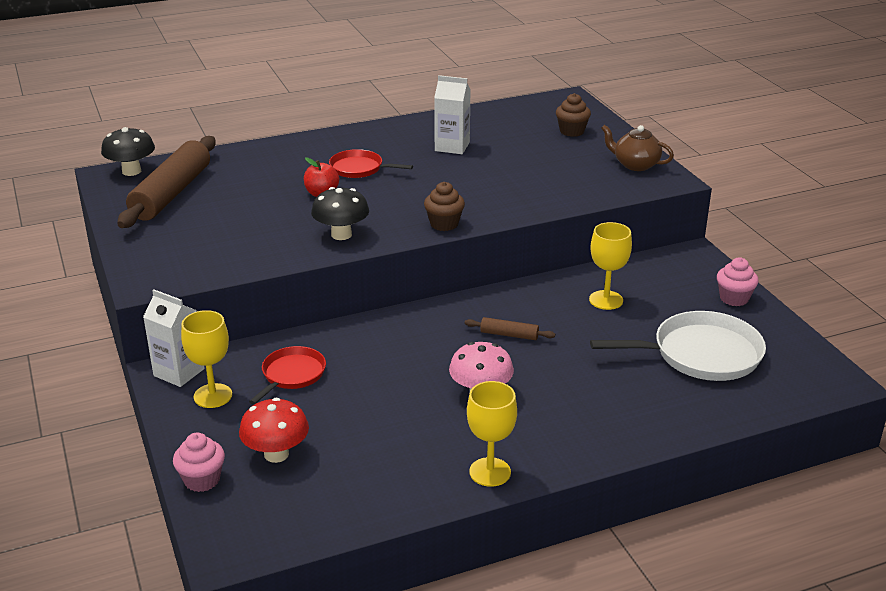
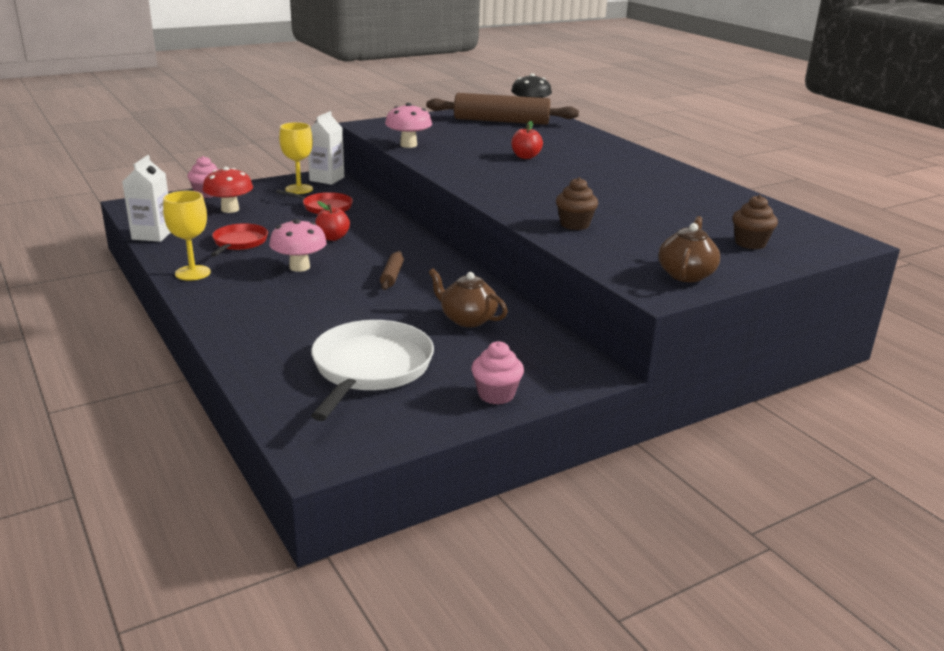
camera: 80 degrees right, 5 degrees down
(251, 259) = (408, 145): none -> pink mushroom
(341, 235) = (456, 165): black mushroom -> none
(359, 168) = (581, 165): red pan -> red pan (239, 242)
(397, 370) = (332, 237): none -> red apple
(444, 224) = (490, 195): brown cupcake -> brown cupcake (574, 224)
(452, 146) = (657, 194): white carton -> white carton (152, 235)
(606, 300) = (467, 319): yellow goblet -> brown teapot
(701, 354) = (370, 368): white pan -> white pan turned 150 degrees counterclockwise

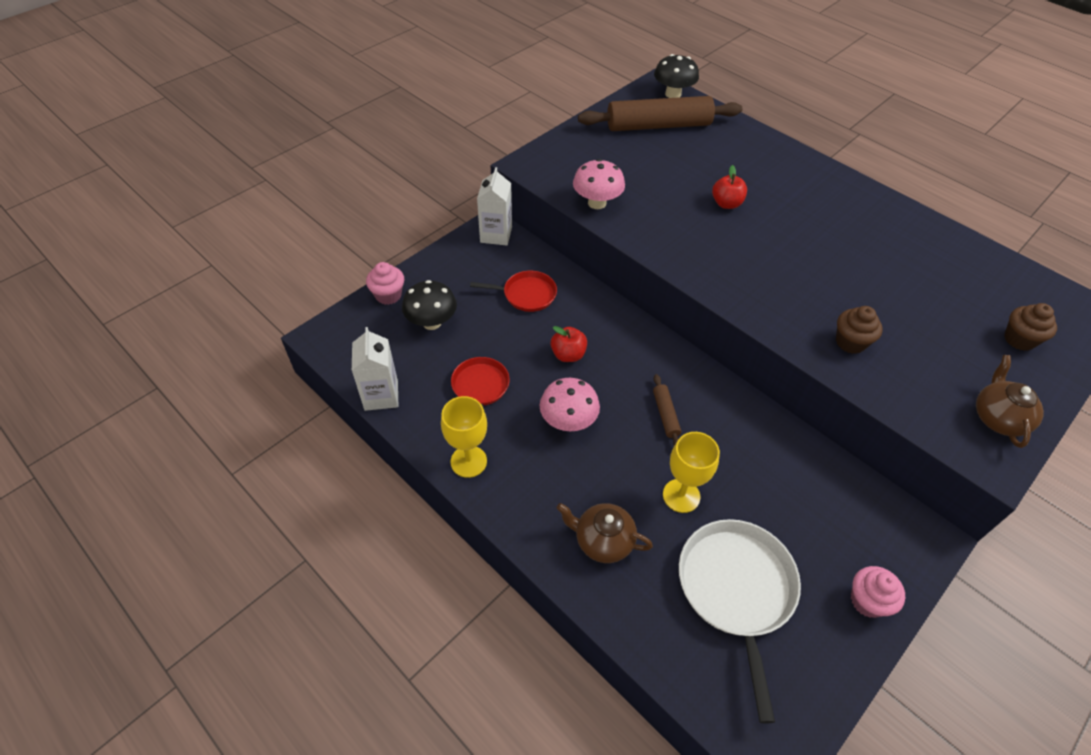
camera: 15 degrees left, 25 degrees up
(230, 209) = (432, 322): red mushroom -> black mushroom
(299, 189) = (479, 263): yellow goblet -> yellow goblet (681, 495)
(467, 319) = (775, 476): brown teapot -> brown teapot (602, 541)

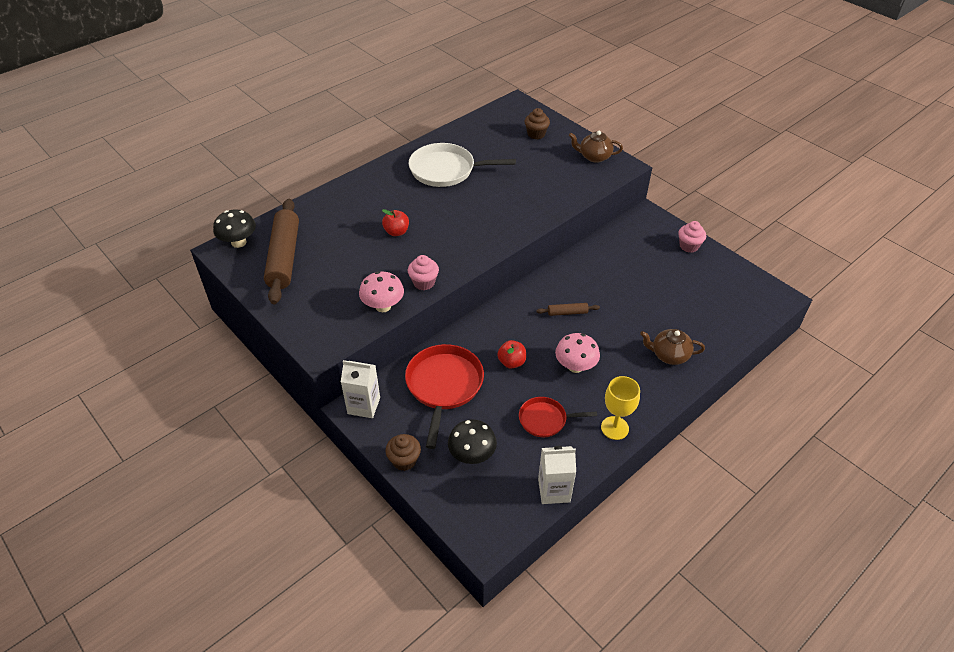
camera: 85 degrees left, 5 degrees down
(388, 295) = (435, 491): pink cupcake -> pink cupcake (424, 283)
(526, 294) = (444, 386): red pan -> red pan, size x1.71
(602, 541) = (669, 355): brown teapot -> brown teapot turned 75 degrees clockwise
(681, 495) = (631, 313): yellow goblet -> none
(736, 590) = (691, 297): white pan -> white pan (446, 170)
(850, 342) = (539, 198): brown cupcake -> brown cupcake (404, 460)

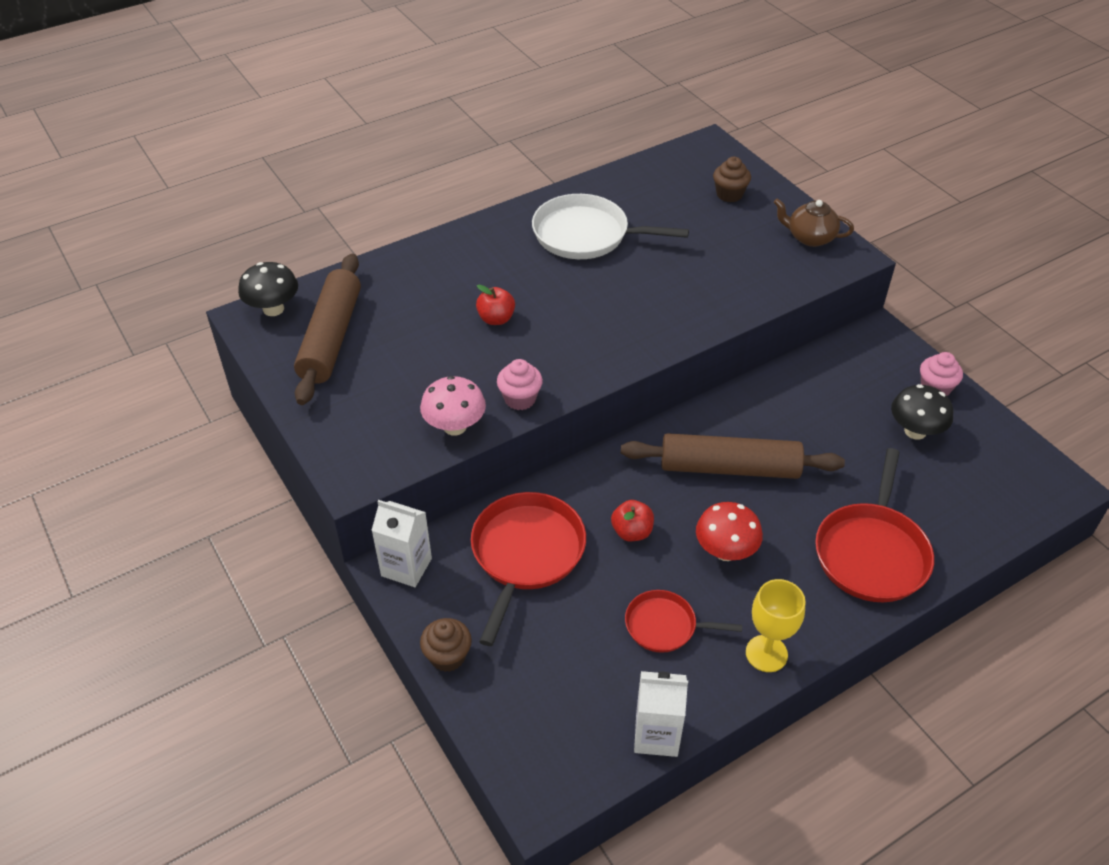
camera: 10 degrees right, 0 degrees up
(472, 455) = (546, 663): black mushroom -> black mushroom (915, 431)
(567, 312) = (729, 468): brown rolling pin -> brown rolling pin, size x2.32
(575, 366) = (725, 551): pink mushroom -> red mushroom
(669, 355) = (872, 553): brown teapot -> red pan

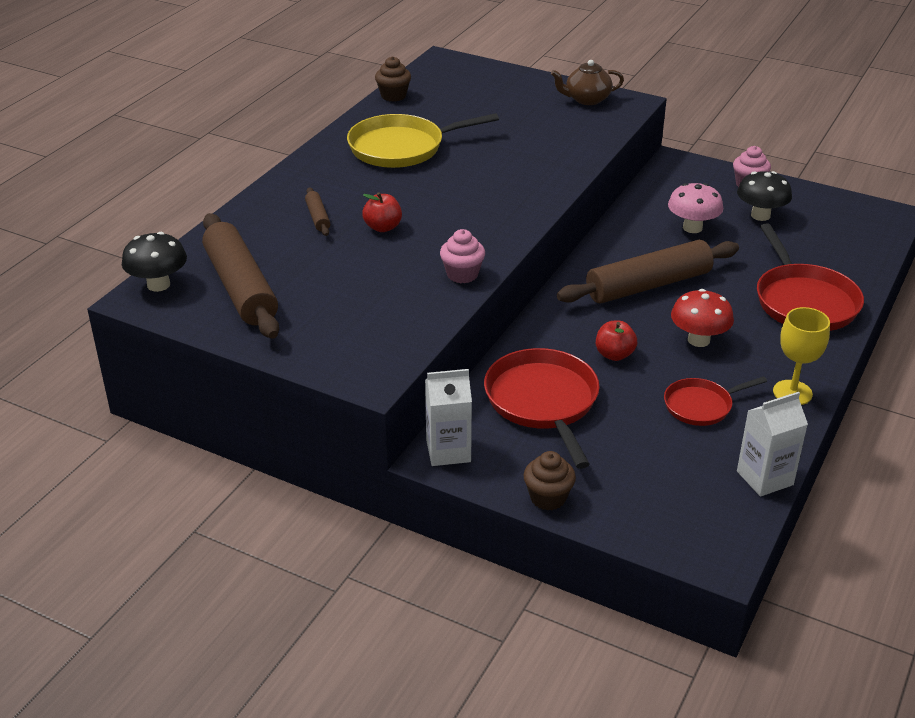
camera: 30 degrees left, 10 degrees down
(451, 287) = (318, 217): none -> brown rolling pin
(455, 426) = (425, 312): pink mushroom -> pink mushroom (692, 228)
(586, 235) = (401, 148): white pan -> yellow pan
(729, 194) = (494, 89): brown cupcake -> brown cupcake (393, 96)

